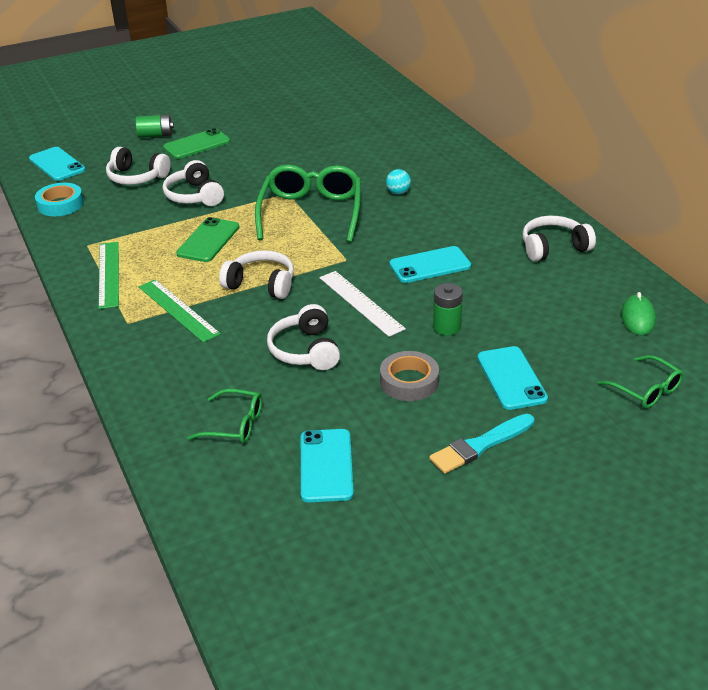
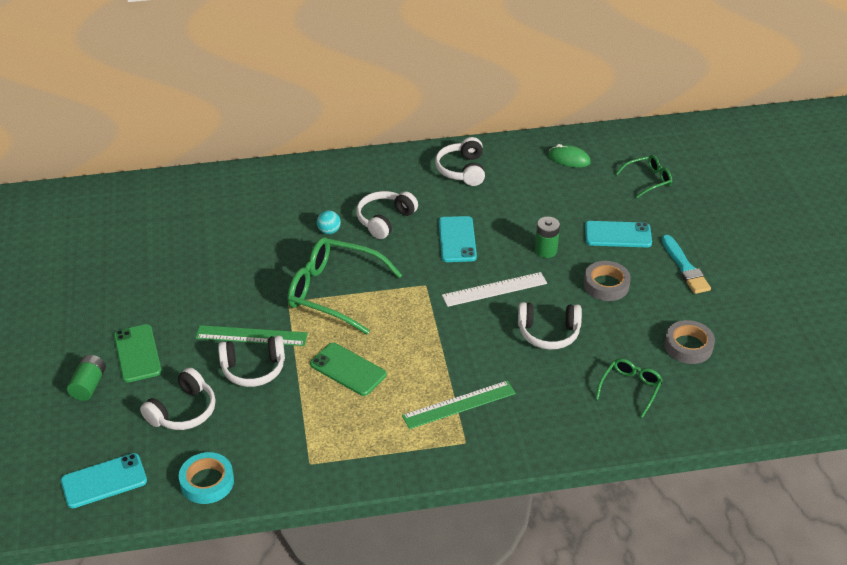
camera: 75 degrees left, 5 degrees up
(108, 274) = (375, 450): green ruler -> green ruler (251, 336)
(261, 284) = (441, 344): white headphones -> white headphones (385, 220)
(326, 465) = (688, 346): turquoise phone -> grey tape

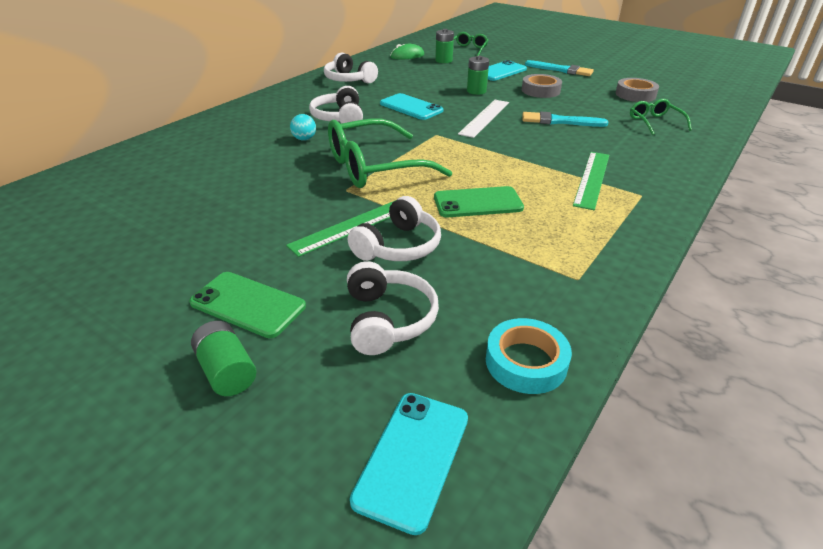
camera: 45 degrees left, 5 degrees down
(548, 333) = (559, 121): white headphones -> turquoise brush
(591, 186) = (443, 60): none -> green battery

